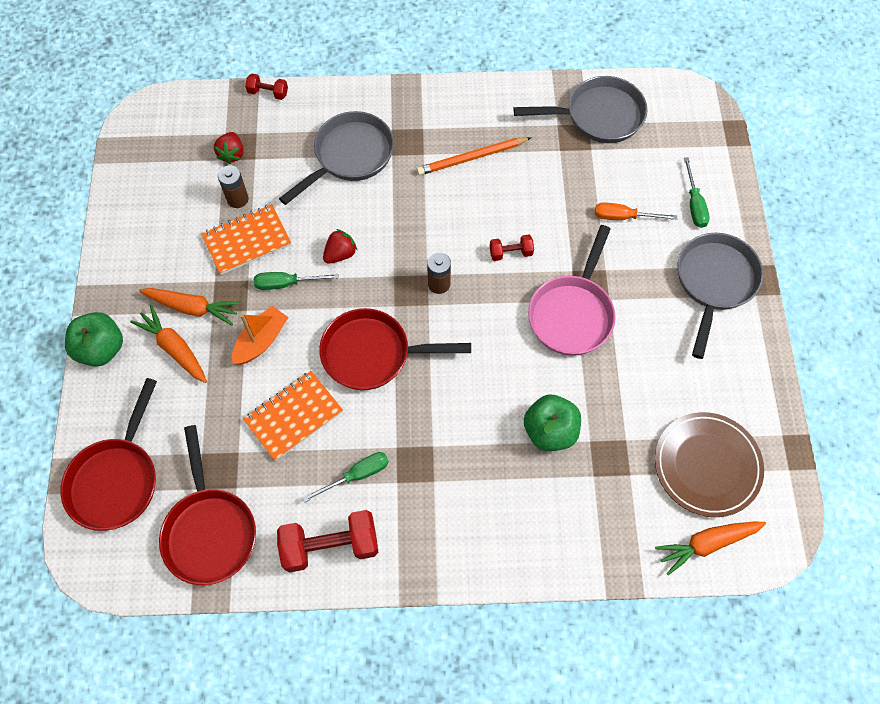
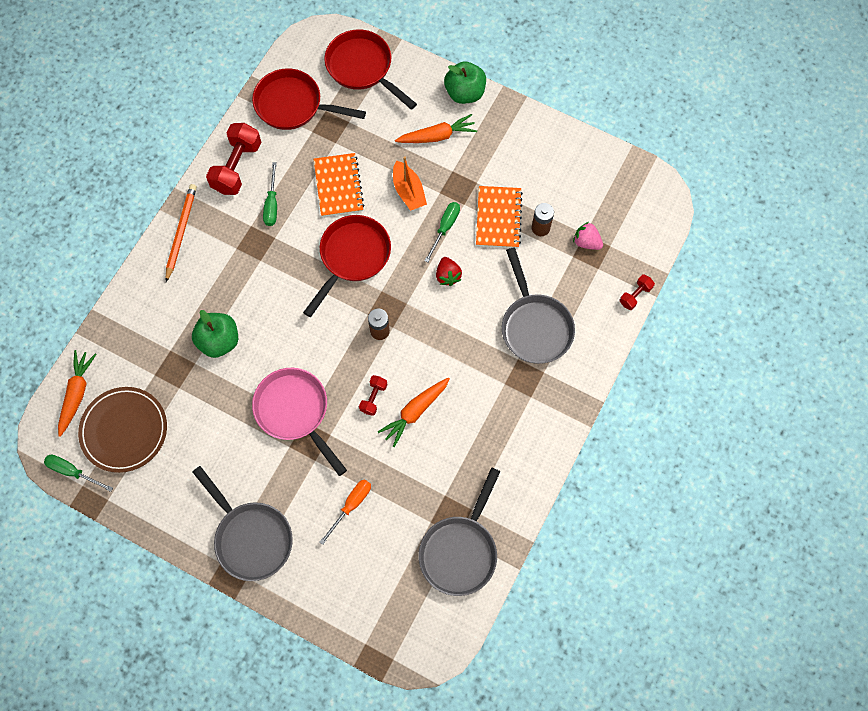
camera: 120 degrees right, 5 degrees up
(192, 308) = (462, 159): orange carrot -> orange carrot (415, 412)
(232, 154) = (586, 242): red strawberry -> pink strawberry
(472, 158) = (478, 419): orange pencil -> orange pencil (181, 232)
(694, 204) = (327, 572): green screwdriver -> green screwdriver (73, 471)

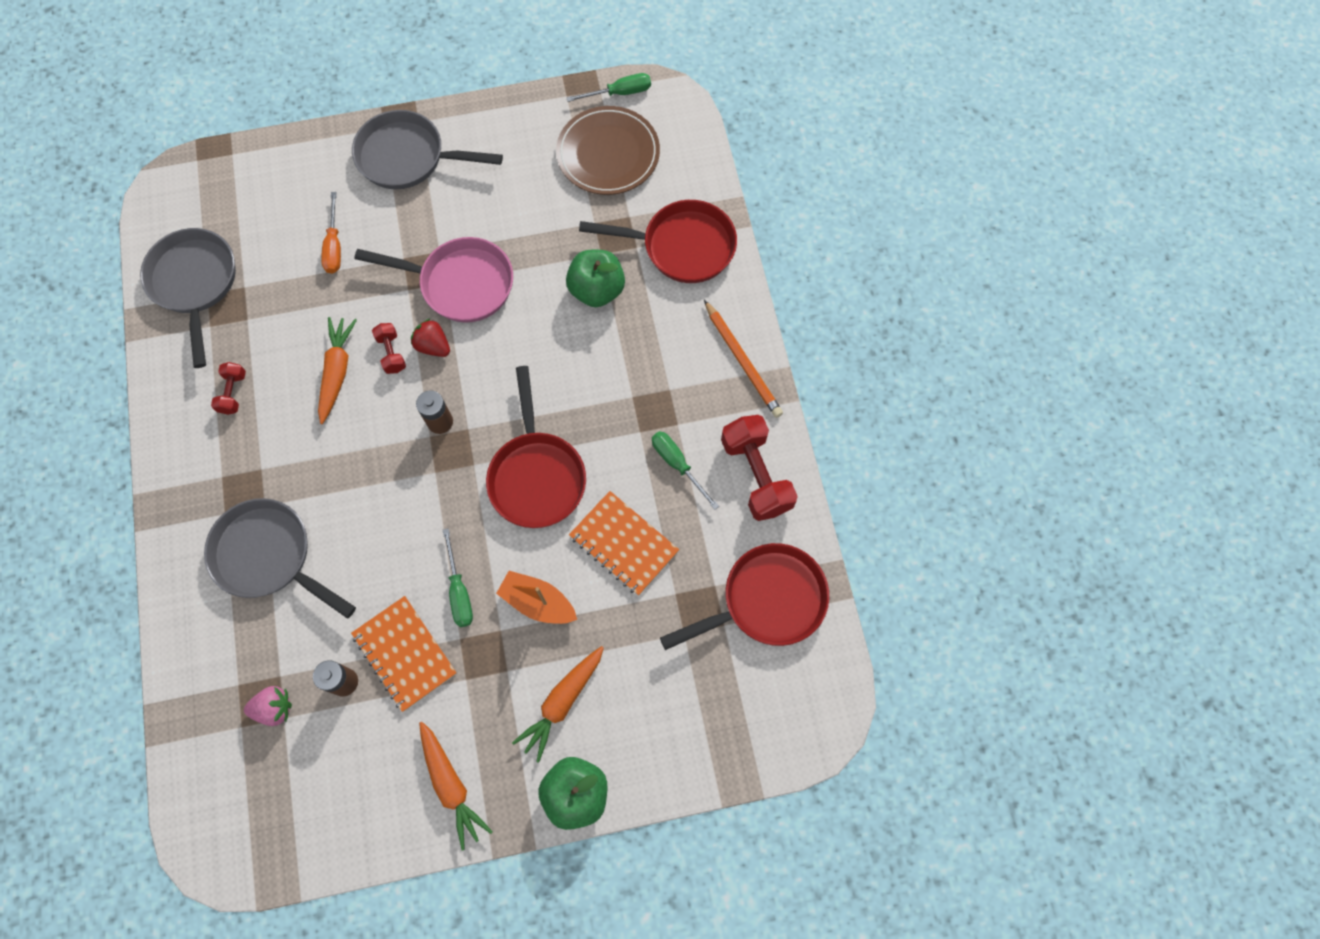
camera: 140 degrees right, 0 degrees up
(77, 394) = (683, 150): orange carrot -> orange carrot (451, 785)
(362, 68) = (732, 721): red pan -> red pan (682, 247)
(448, 276) = (412, 537): red strawberry -> red strawberry (433, 346)
(635, 295) = (170, 685): red dumbbell -> red dumbbell (233, 393)

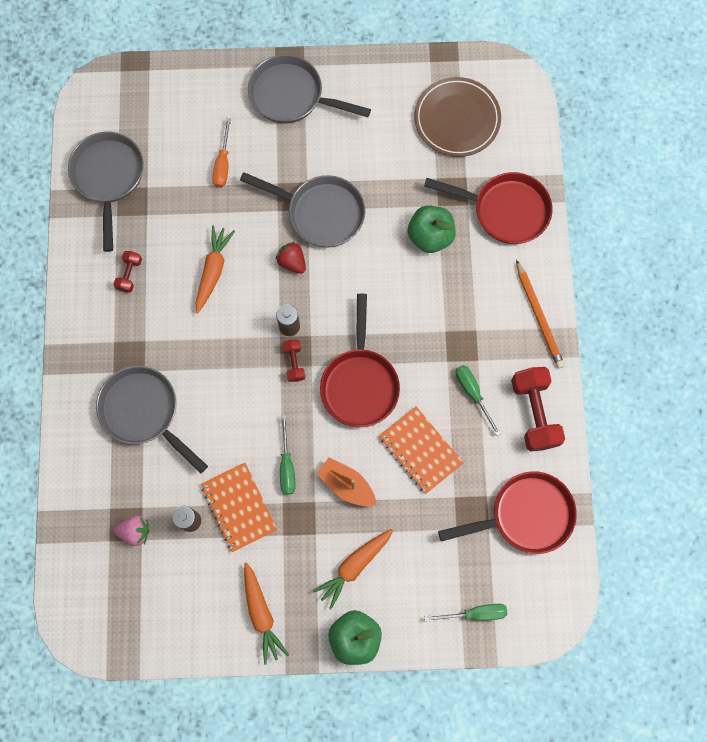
camera: 10 degrees right, 5 degrees up
(391, 353) = (258, 262): red dumbbell -> red dumbbell (294, 363)
(461, 284) = (321, 213): pink pan -> grey pan
(620, 93) = (474, 66): green screwdriver -> green screwdriver (475, 613)

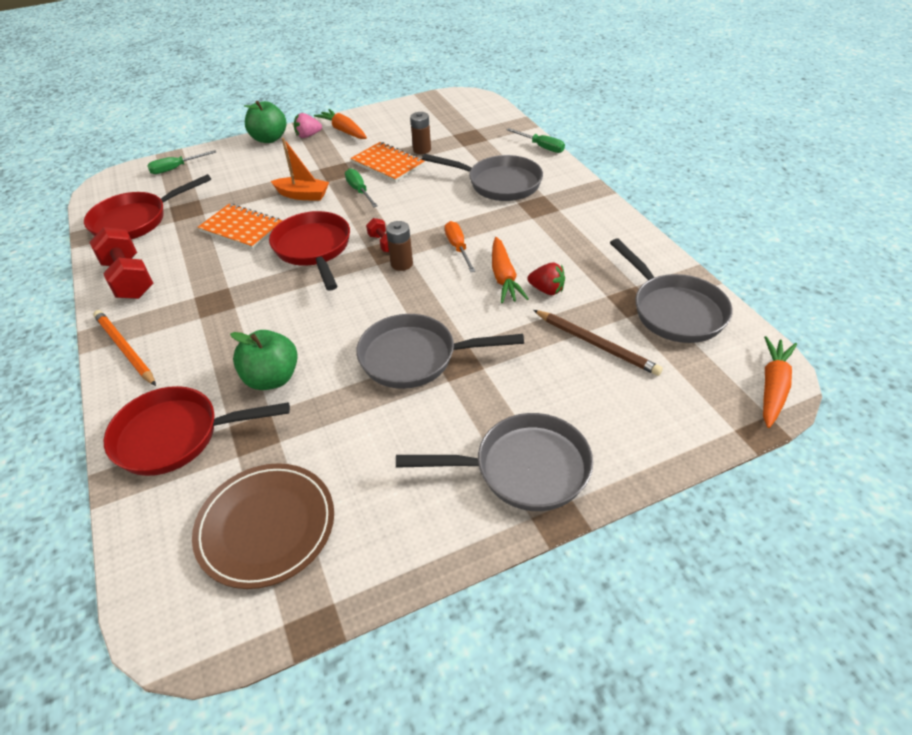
camera: 160 degrees right, 30 degrees down
(130, 275) = (583, 250): red dumbbell -> none
(135, 531) = (460, 136): pink strawberry -> pink strawberry (308, 136)
(186, 170) = (596, 344): none -> brown pencil
(223, 164) = (560, 364): orange screwdriver -> orange screwdriver (458, 248)
(292, 262) = (425, 308): red strawberry -> red strawberry (547, 290)
(354, 566) = (281, 163): orange carrot -> orange carrot (773, 387)
(473, 393) = (196, 274): green screwdriver -> green screwdriver (541, 147)

